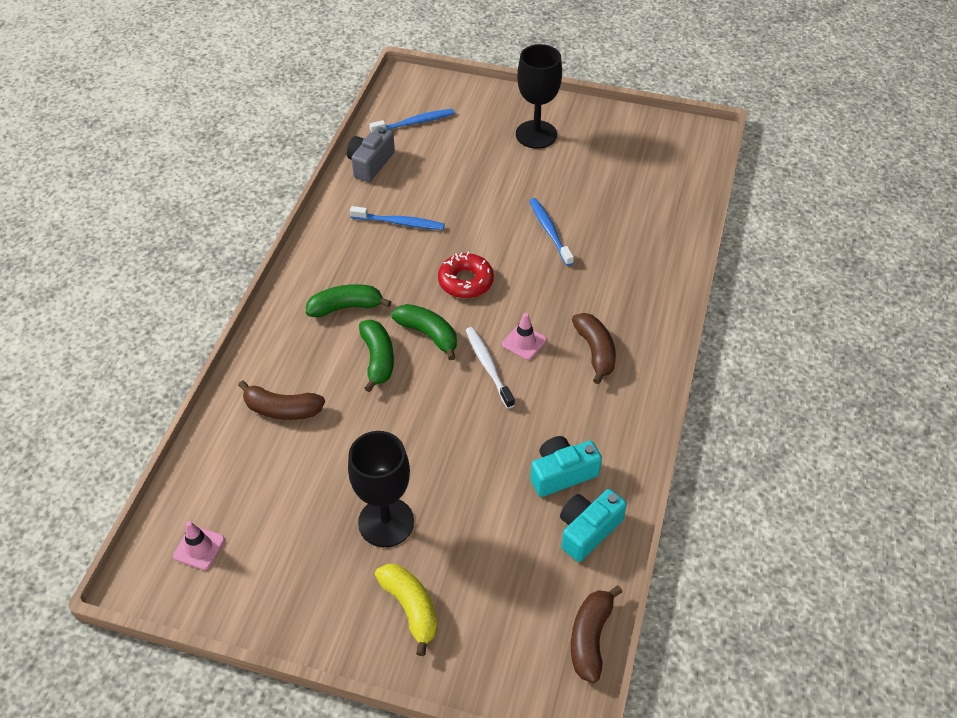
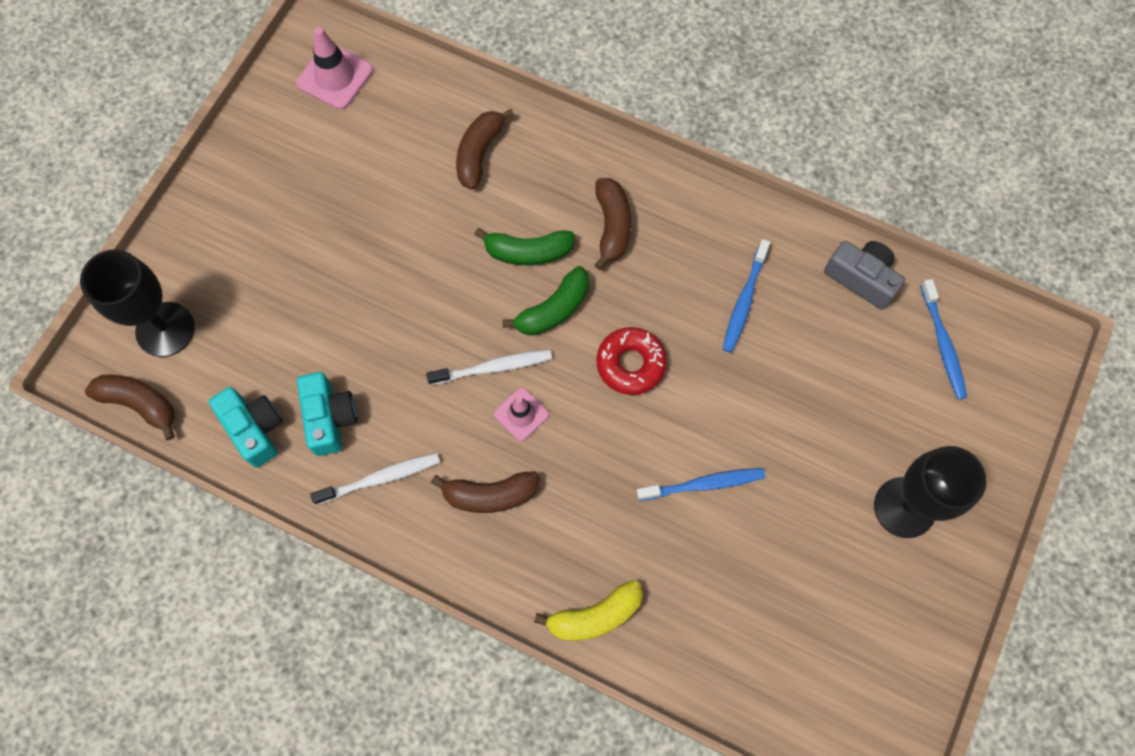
camera: 100 degrees right, 20 degrees up
(199, 548) = (335, 77): pink traffic cone -> pink traffic cone, size x1.57
(346, 307) = (612, 226): green banana -> brown banana
(386, 522) = (318, 237): black goblet -> black goblet (165, 329)
(411, 608) = (220, 248): yellow banana -> yellow banana (595, 616)
(604, 426) = (380, 478): none -> white toothbrush

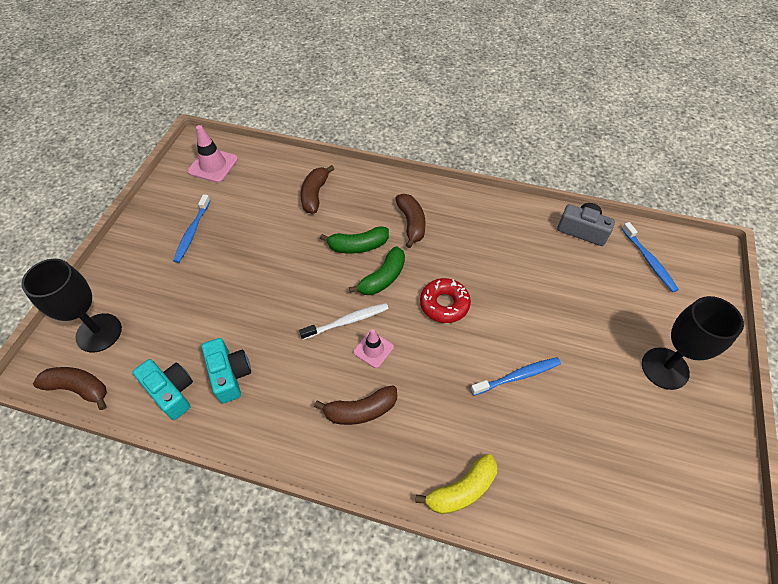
camera: 10 degrees left, 15 degrees down
(380, 478) = (274, 412): white toothbrush -> none
(744, 301) = (510, 254): blue toothbrush -> blue toothbrush (192, 232)

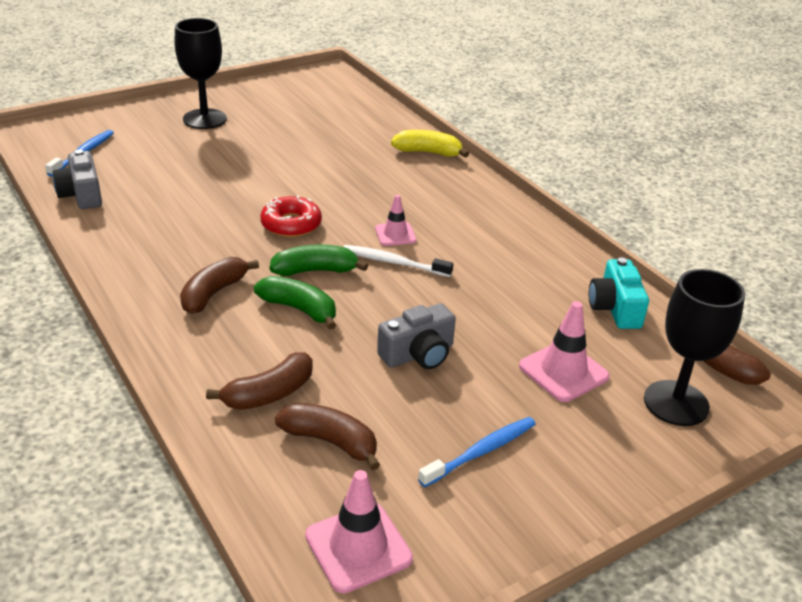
camera: 140 degrees left, 20 degrees down
(178, 309) = (563, 371): none -> pink traffic cone
(230, 375) = (546, 289): turquoise camera -> none
(267, 263) = (418, 354): none -> grey camera
(361, 410) = (451, 212): brown banana -> brown banana (330, 441)
(517, 376) = (307, 166): blue toothbrush -> none

